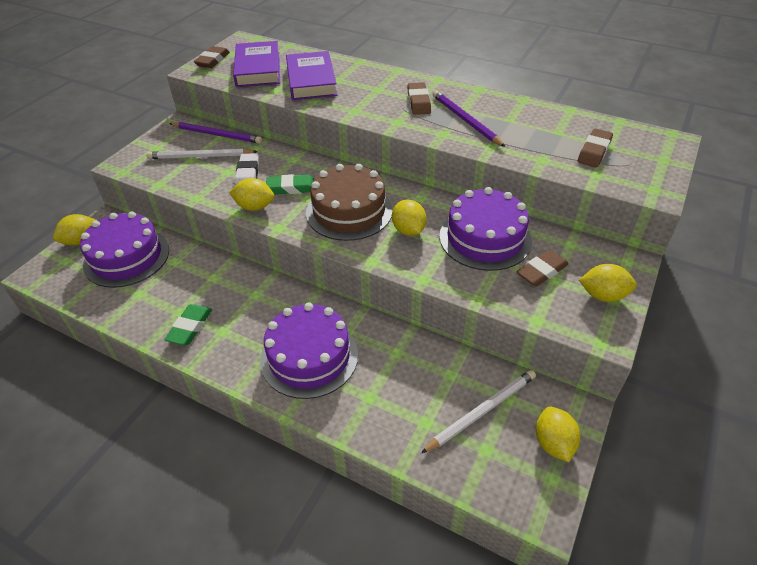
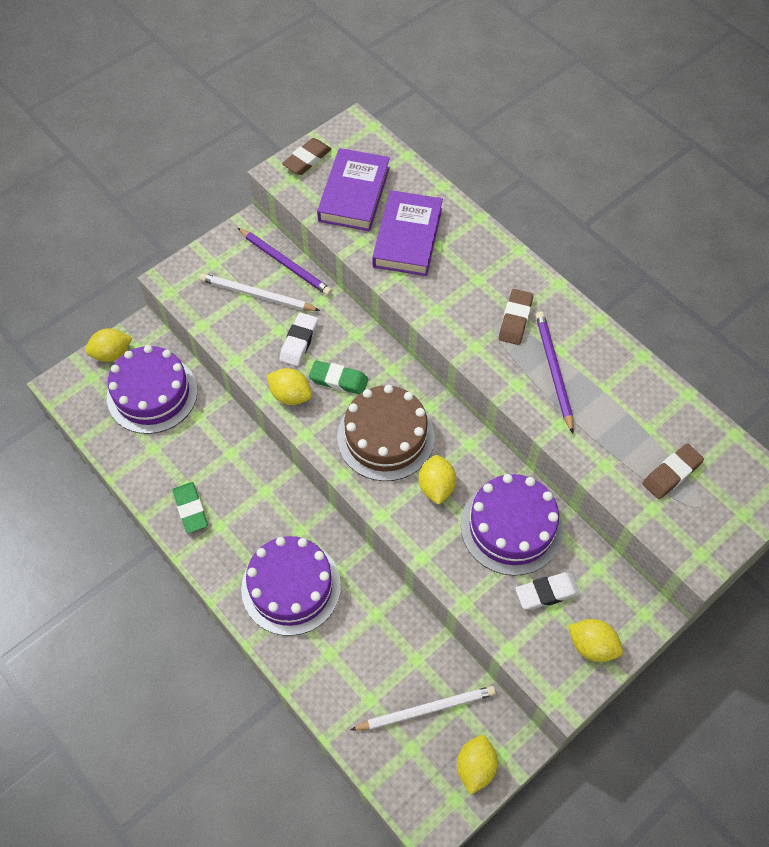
camera: 20 degrees right, 15 degrees up
(190, 327) = (190, 509): green eraser -> green eraser turned 60 degrees counterclockwise
(541, 271) = (546, 593): brown eraser -> white eraser

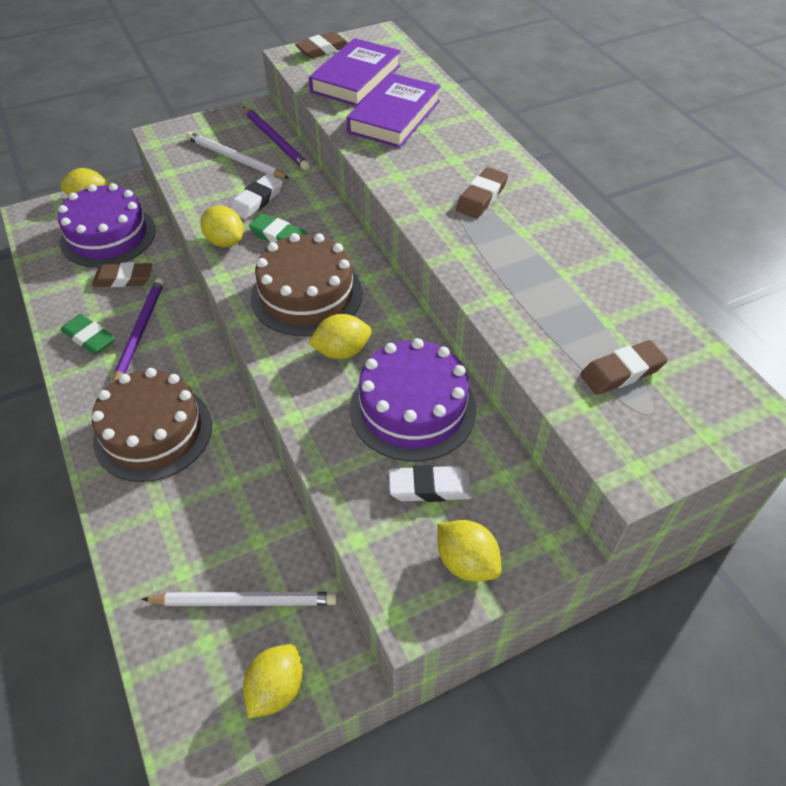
camera: 15 degrees right, 10 degrees down
(190, 509) = (89, 338): green eraser -> green eraser turned 45 degrees counterclockwise
(191, 439) = (124, 279): none -> brown eraser
(291, 587) = (153, 432): purple cake -> brown cake
(436, 487) = (341, 351): yellow lemon -> yellow lemon turned 60 degrees clockwise
(553, 371) = (508, 248): purple pencil -> purple pencil (139, 332)

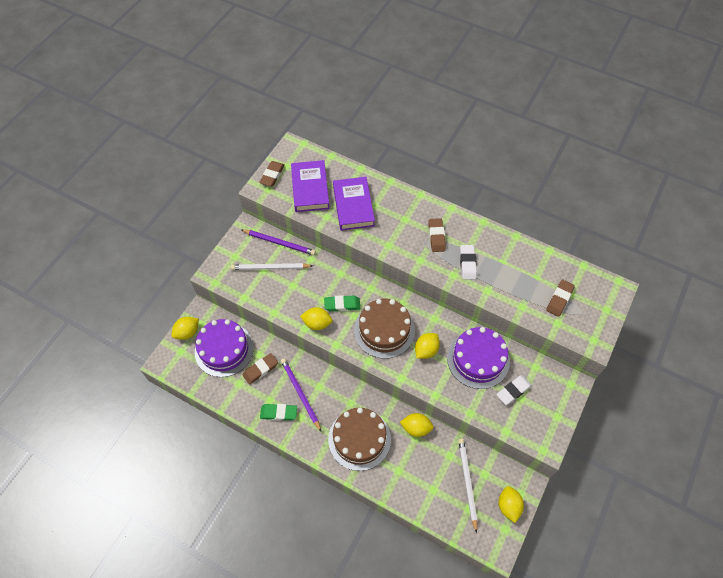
camera: 35 degrees left, 10 degrees up
(244, 601) = (467, 483): white pencil -> white pencil turned 60 degrees counterclockwise
(257, 201) = (308, 289): white eraser -> white eraser (467, 263)
(466, 562) = (550, 412): yellow lemon -> yellow lemon (416, 428)

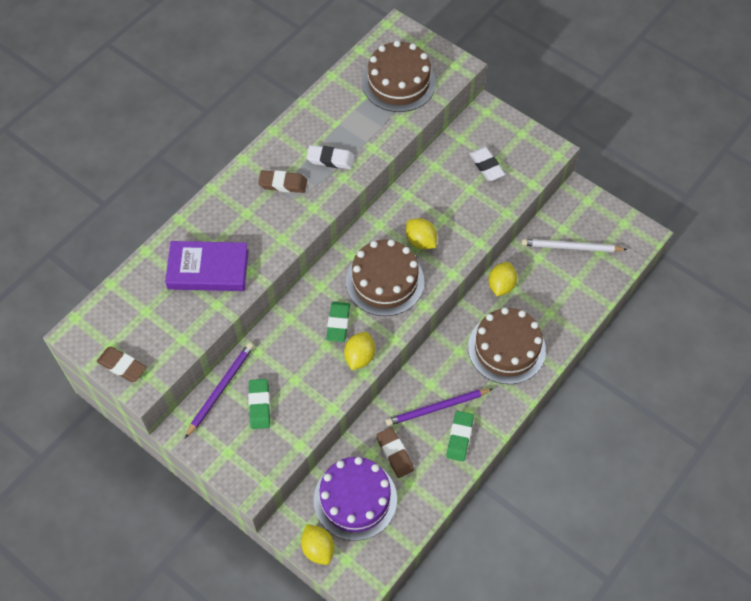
camera: 80 degrees left, 0 degrees up
(270, 268) = (259, 405): white pencil -> green eraser
(310, 189) = (162, 319): purple book -> none
(478, 359) = (442, 191): purple cake -> none
(508, 506) = (600, 214): yellow lemon -> none
(559, 299) = (398, 82): brown eraser -> brown cake

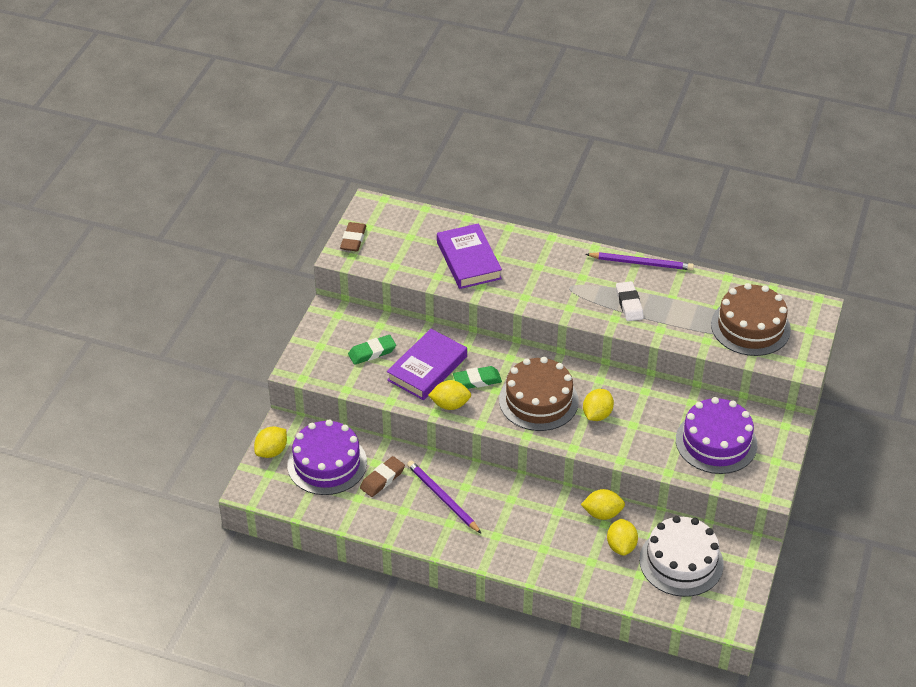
camera: 70 degrees right, 15 degrees down
(220, 389) = (375, 323): purple pencil -> purple pencil (641, 263)
(283, 184) = (583, 280): brown eraser -> none
(303, 362) = (427, 368): none -> purple book
(459, 437) = (419, 523): green eraser -> none
(486, 166) = (716, 442): white eraser -> purple cake
(506, 348) = (532, 535): brown cake -> none
(541, 284) = (621, 546): none -> yellow lemon
(571, 247) = (681, 562): white pencil -> white cake

